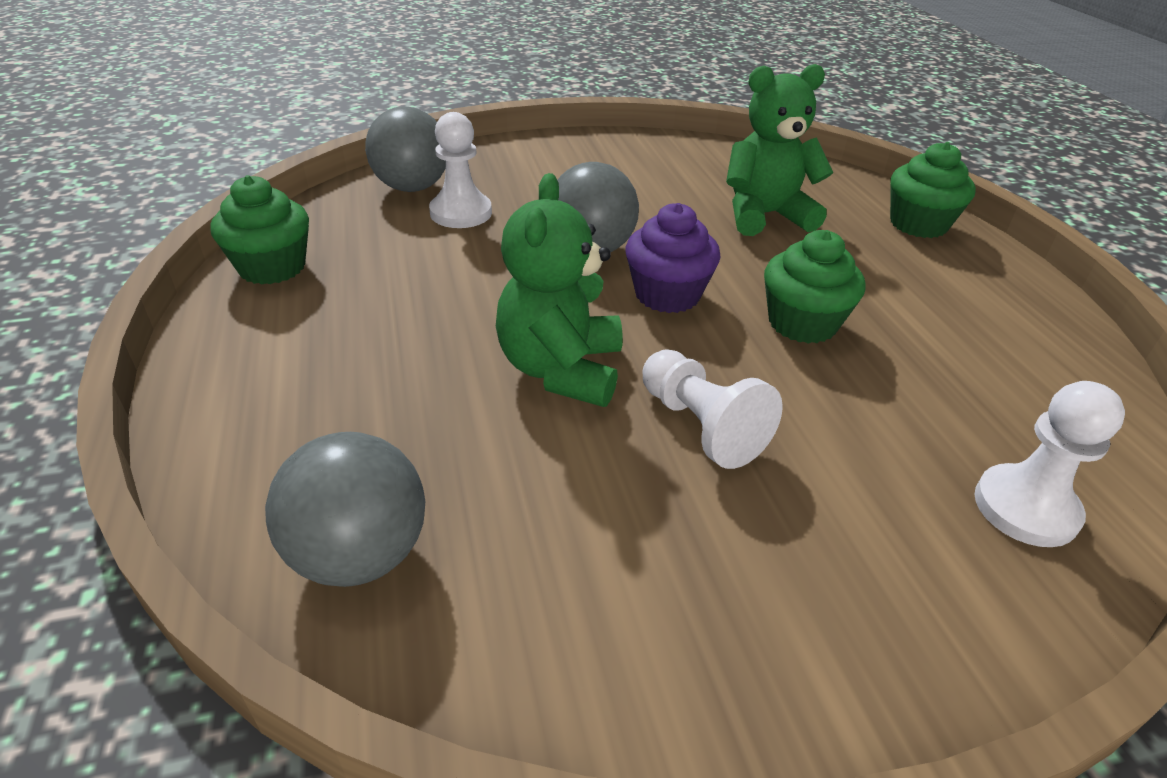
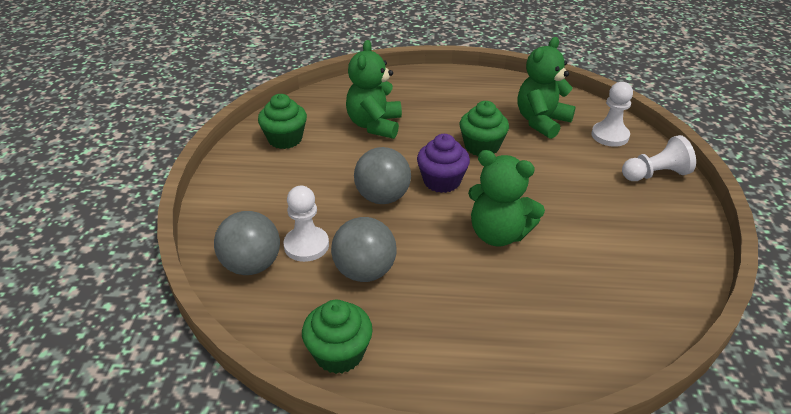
camera: 70 degrees left, 0 degrees up
(360, 554) = (621, 326): grey ball -> grey ball (364, 272)
(701, 426) = (551, 199): white pawn -> white pawn (655, 174)
(918, 224) = (407, 83): green cupcake -> green cupcake (285, 139)
(965, 390) = (541, 122): none -> green teddy bear

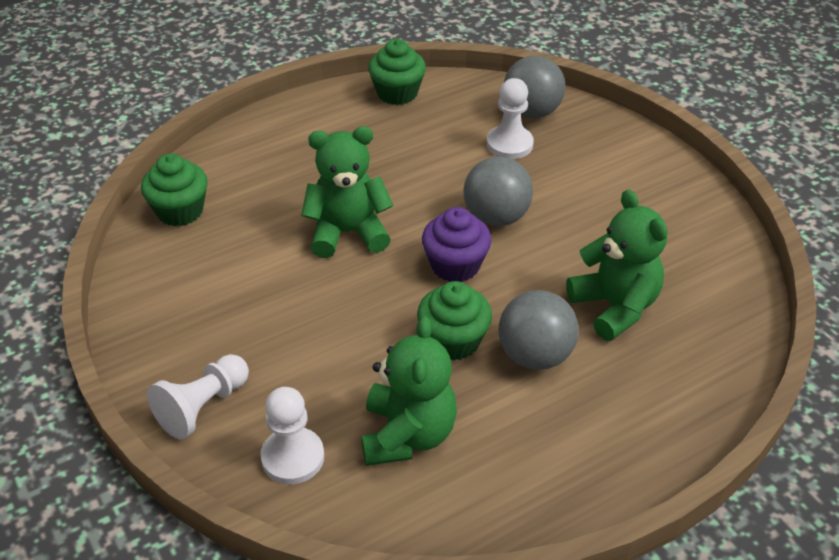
camera: 145 degrees right, 5 degrees up
(285, 139) = (683, 234): green cupcake -> green cupcake (180, 211)
(364, 272) = (437, 147): grey ball -> grey ball (535, 355)

